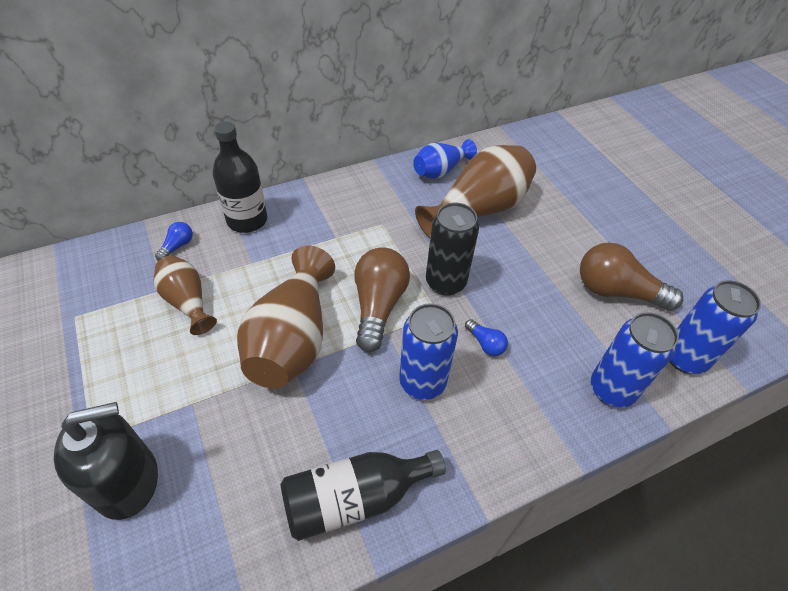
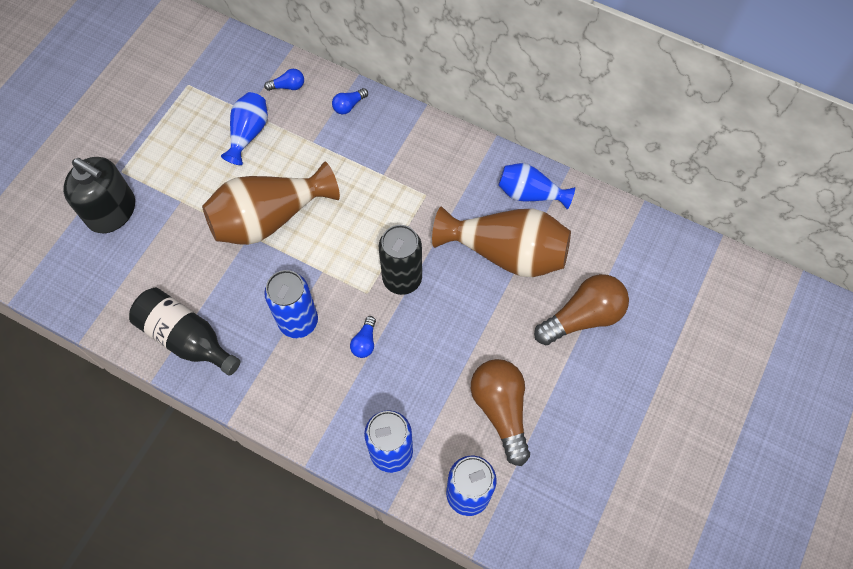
camera: 55 degrees right, 15 degrees up
(187, 302) = (248, 133): brown vase -> blue vase
(247, 220) = (349, 106): black bottle -> blue light bulb
(378, 306) = (341, 249): brown light bulb -> brown light bulb (583, 317)

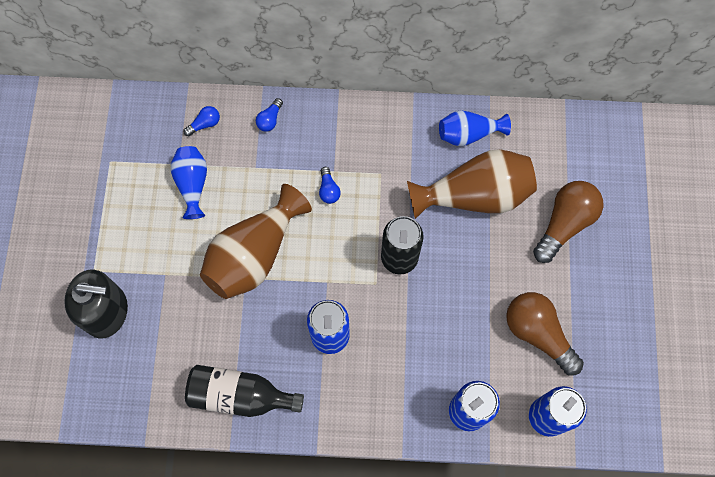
camera: 25 degrees left, 5 degrees up
(365, 342) = (396, 328): blue light bulb -> blue light bulb (328, 190)

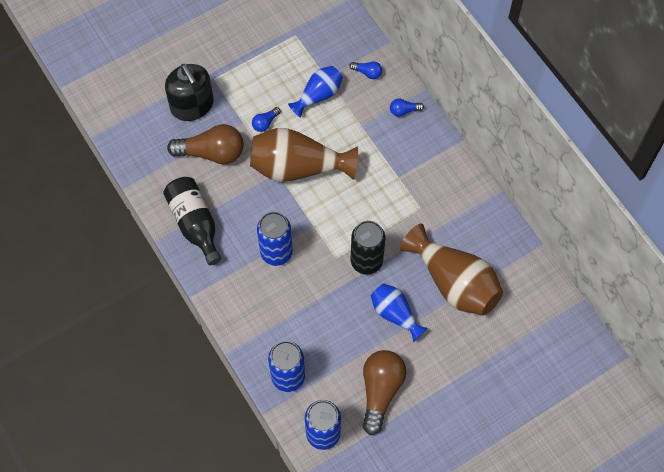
camera: 55 degrees right, 5 degrees down
(328, 190) = (381, 183): blue light bulb -> blue light bulb (265, 123)
(468, 134) = (499, 248): blue vase -> blue vase (395, 314)
(564, 224) = (480, 359): brown light bulb -> brown light bulb (212, 153)

